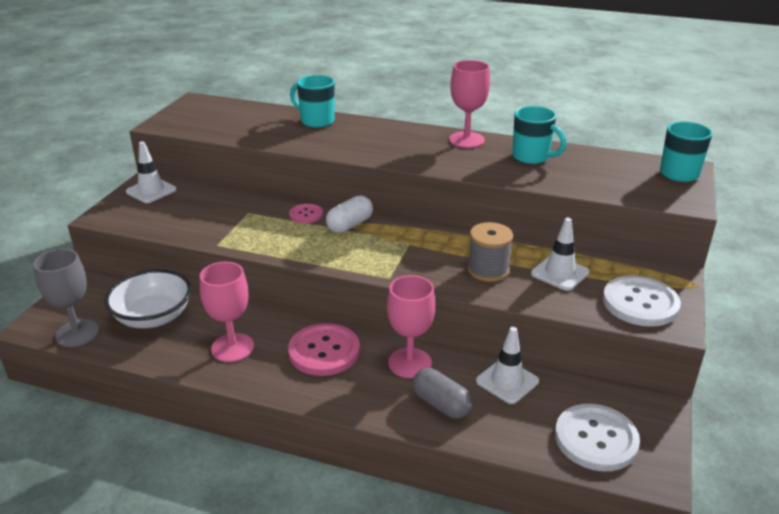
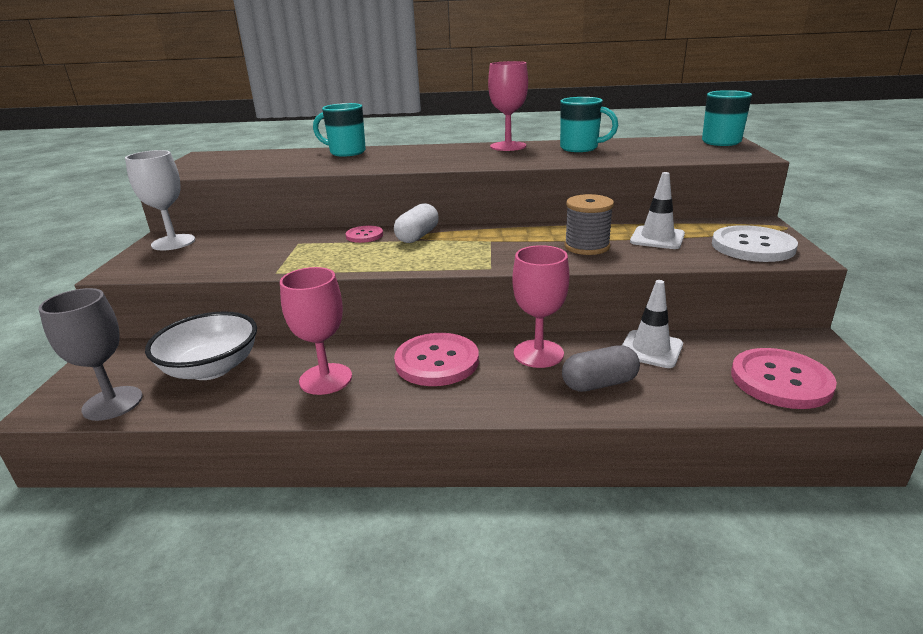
camera: 15 degrees left, 5 degrees down
(151, 191) = (173, 242): white traffic cone -> white goblet
(441, 404) = (599, 384): grey capsule -> grey capsule turned 45 degrees counterclockwise
(596, 439) = (780, 380): white button -> pink button

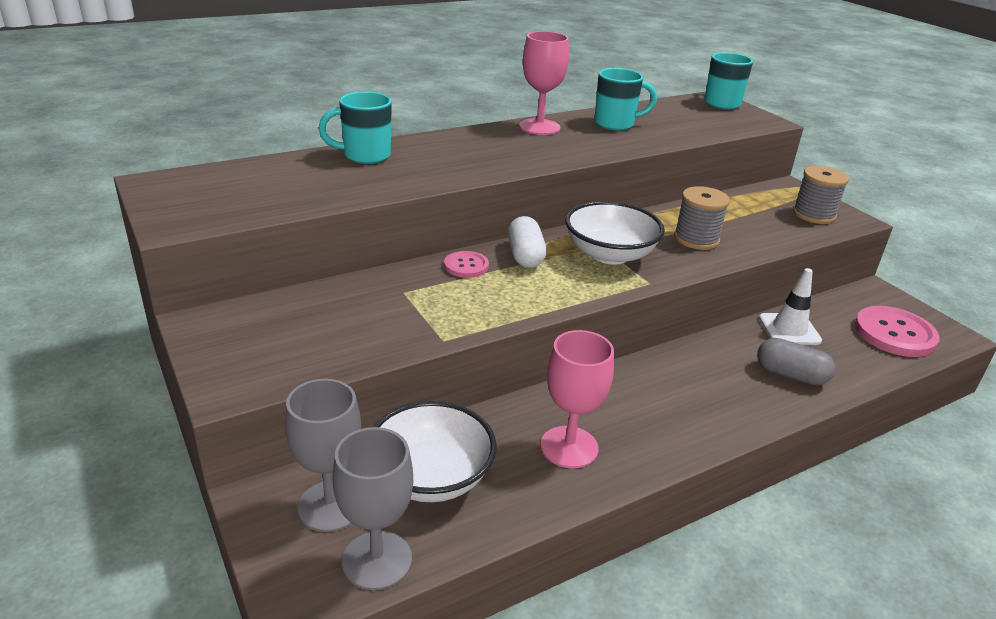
camera: 35 degrees left, 5 degrees up
(135, 365) = (331, 506): none -> grey goblet
(173, 242) = (230, 326): white goblet -> none
(437, 361) = (644, 394): pink button -> none
(487, 245) = (609, 254): none -> white bowl
(538, 354) = (715, 359): pink goblet -> none
(599, 384) = (790, 375): grey capsule -> grey capsule turned 75 degrees clockwise
(657, 238) = (737, 218): white traffic cone -> none
(752, 246) = (813, 214): white button -> grey spool

